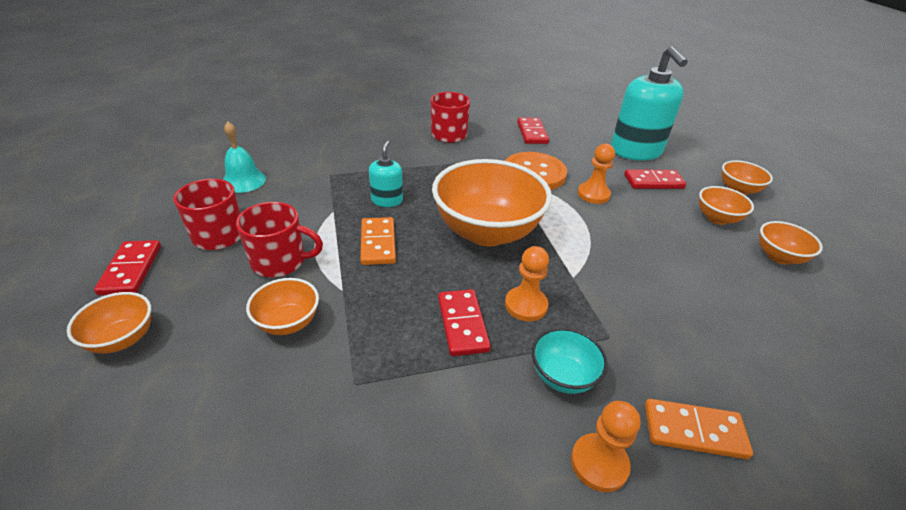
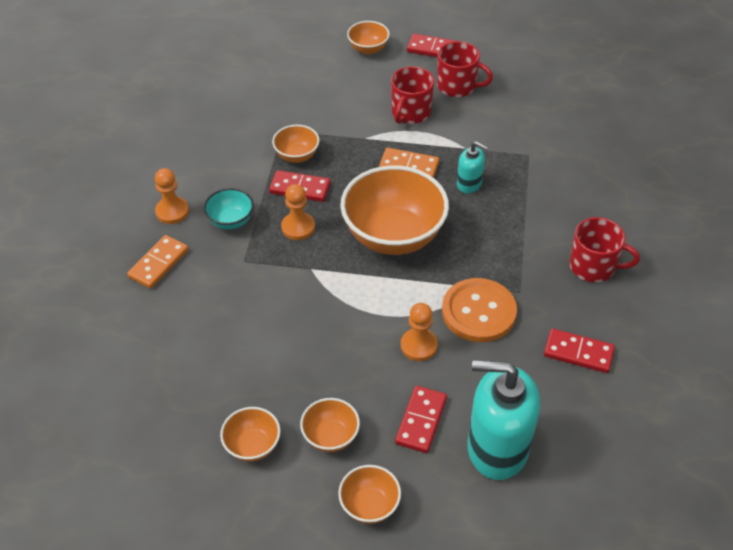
camera: 115 degrees right, 10 degrees up
(244, 181) = (534, 102): turquoise bell -> none
(288, 322) = (346, 111): orange bowl -> orange bowl (297, 156)

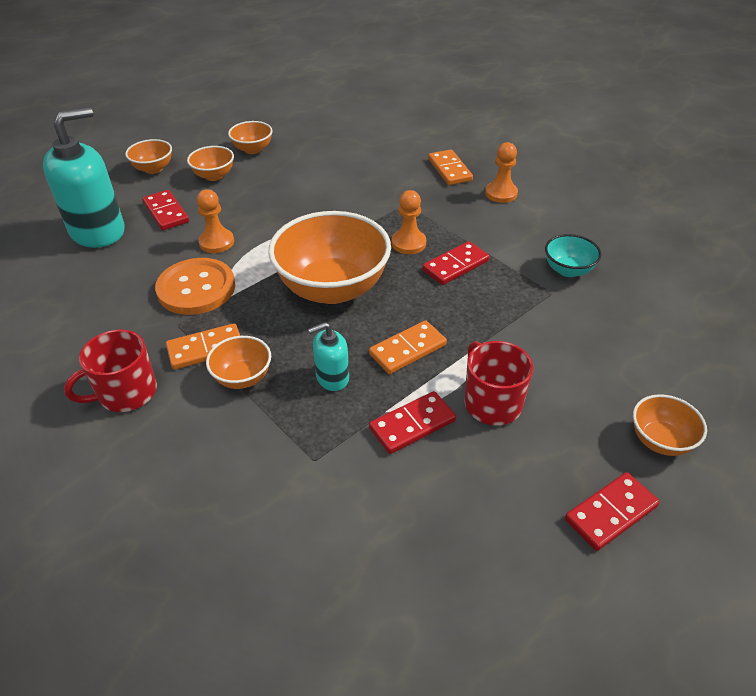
camera: 130 degrees right, 5 degrees down
(231, 221) = (457, 215): turquoise bowl -> turquoise bowl (568, 270)
(297, 156) = (503, 284): orange bowl -> orange bowl (243, 377)
(457, 86) = (503, 482): red mug -> none
(520, 258) = (205, 349): none -> orange domino
(578, 353) = (83, 317): red domino -> red domino (412, 424)

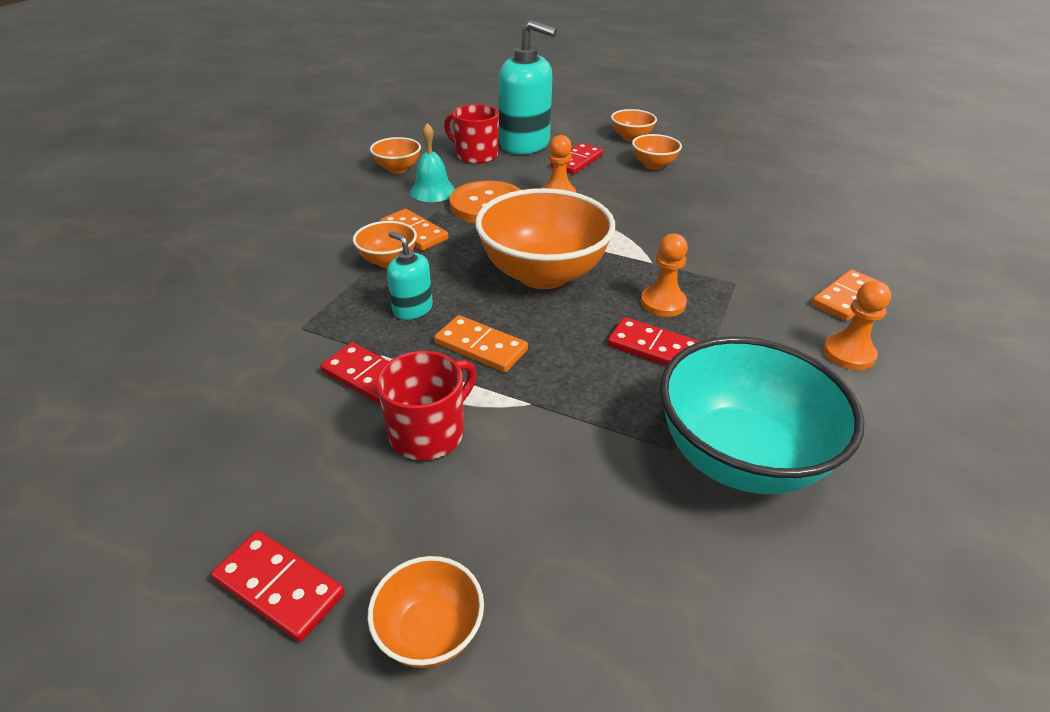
camera: 65 degrees right, 5 degrees down
(126, 393) = (345, 215): red mug -> red mug (475, 155)
(134, 317) = (432, 191): none -> turquoise bell
(253, 149) = (719, 170): orange bowl -> orange bowl (398, 169)
(568, 270) = (739, 457): turquoise bowl -> turquoise bowl, size x2.10

